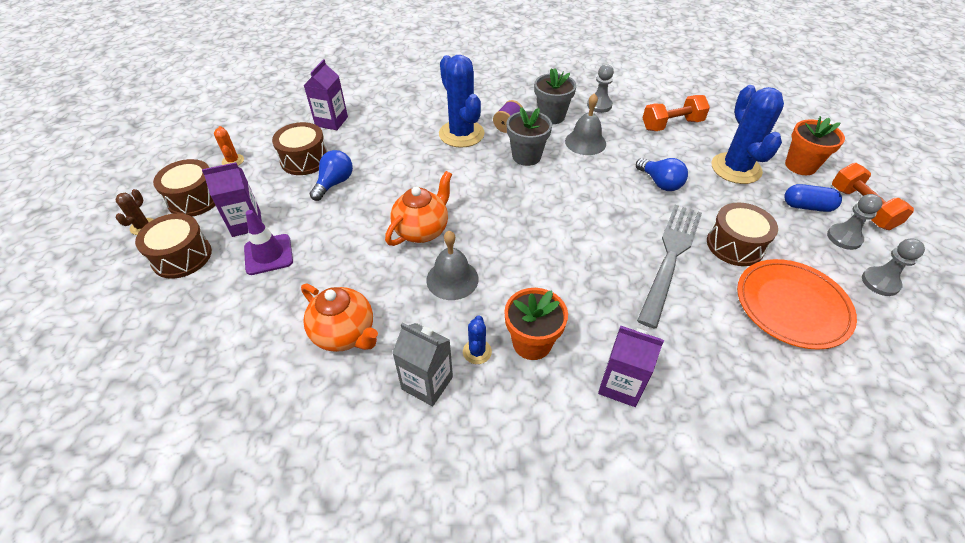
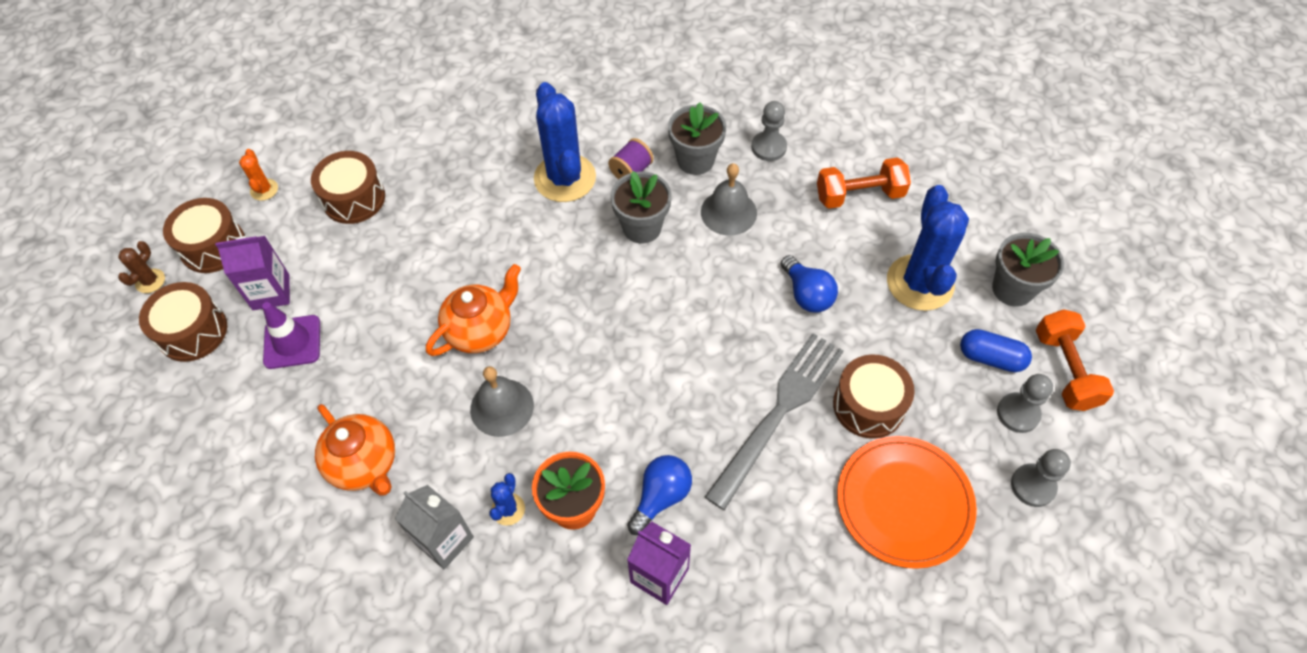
camera: 10 degrees right, 10 degrees up
(331, 121) = (397, 136): purple carton -> none
(334, 183) = (386, 242): blue light bulb -> blue light bulb (661, 497)
(800, 166) = (1012, 289): orange flower pot -> grey flower pot

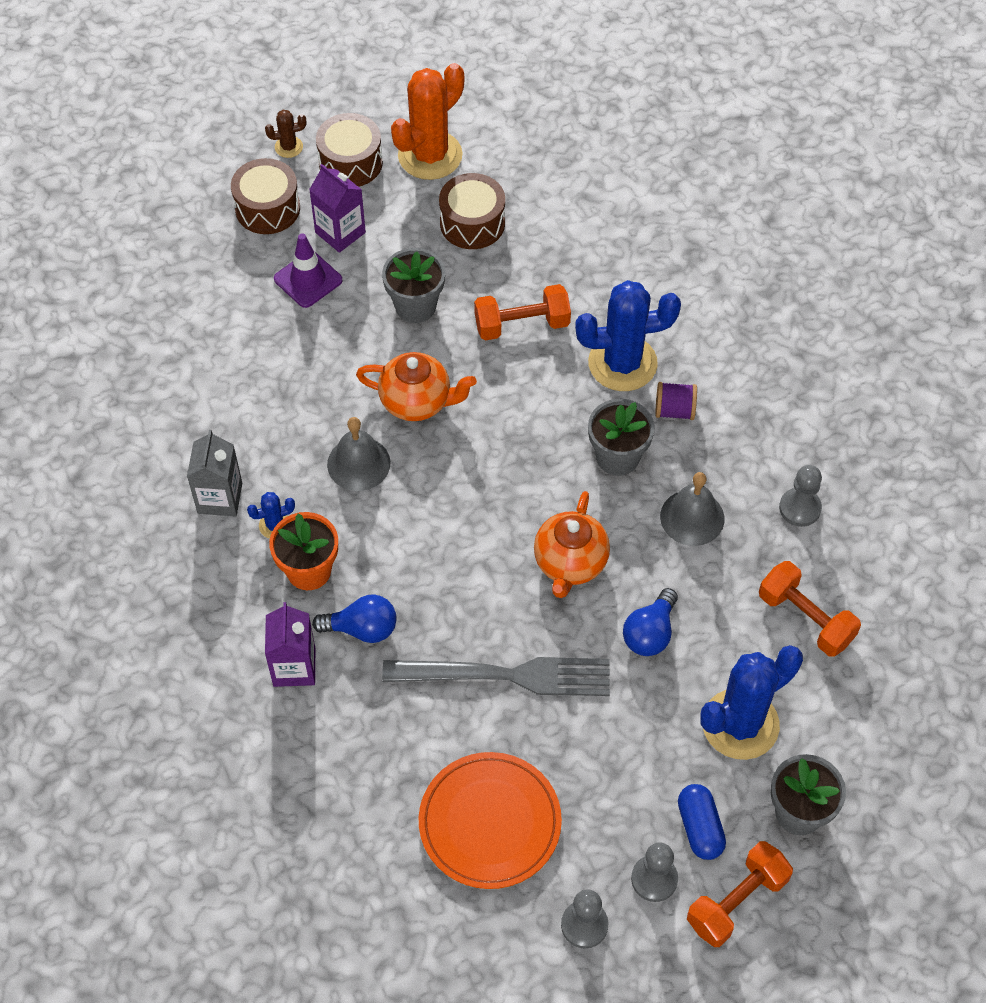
camera: 55 degrees right, 0 degrees up
(264, 190) = (430, 155): orange cactus -> orange cactus, size x2.26
(365, 464) = (242, 403): orange teapot -> orange teapot (570, 563)
(475, 220) = (522, 324): none -> orange dumbbell
(565, 178) = (622, 363): blue cactus -> blue cactus turned 45 degrees clockwise
(695, 160) = (731, 455): grey flower pot -> grey flower pot (415, 306)
(868, 405) = (568, 745): brown drum -> none

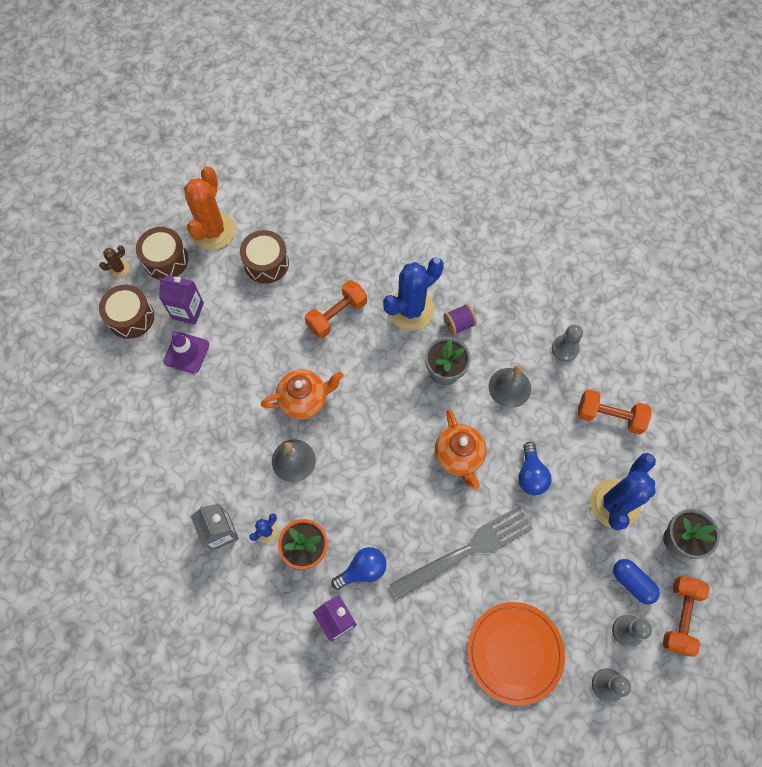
camera: 30 degrees left, 10 degrees up
(415, 306) = (265, 336): grey flower pot -> none

